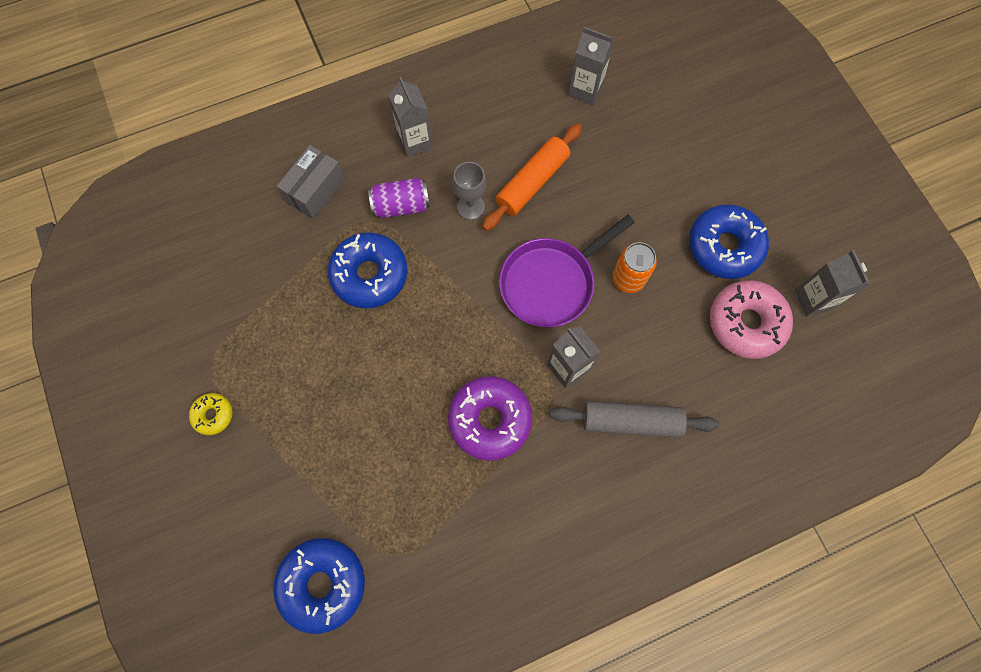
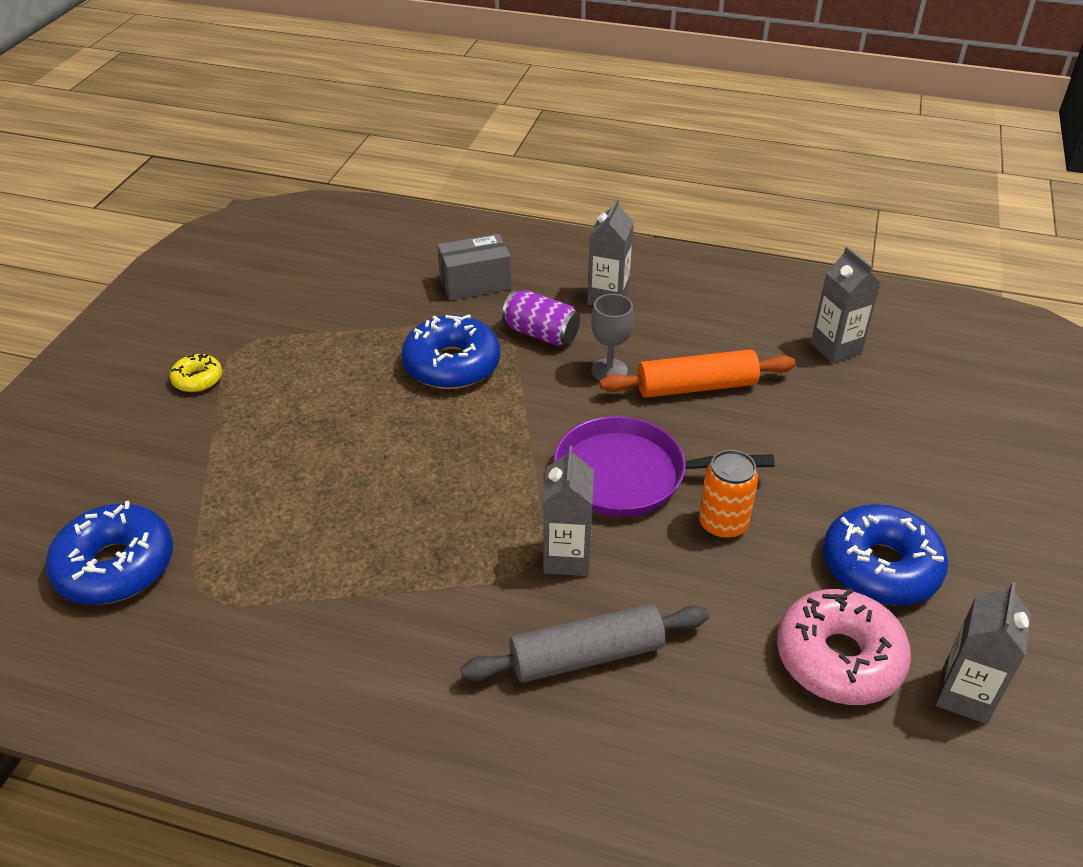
camera: 40 degrees right, 30 degrees down
(490, 420) = (432, 547): purple donut -> none
(630, 421) = (586, 655): grey rolling pin -> grey rolling pin turned 60 degrees counterclockwise

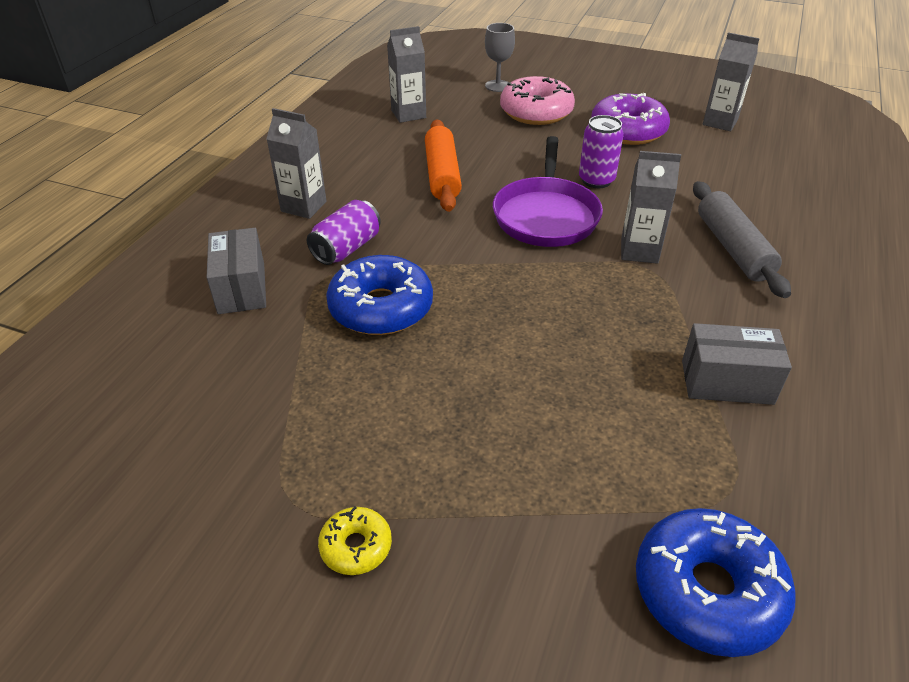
camera: 85 degrees left, 0 degrees up
(341, 612) = (726, 382): none -> grey box
(609, 370) = (412, 214): grey goblet -> grey goblet (497, 86)
(723, 524) = (596, 180): orange can -> purple can
(839, 658) = (705, 154): pink donut -> pink donut (536, 112)
(880, 567) = (628, 131): blue donut -> purple donut

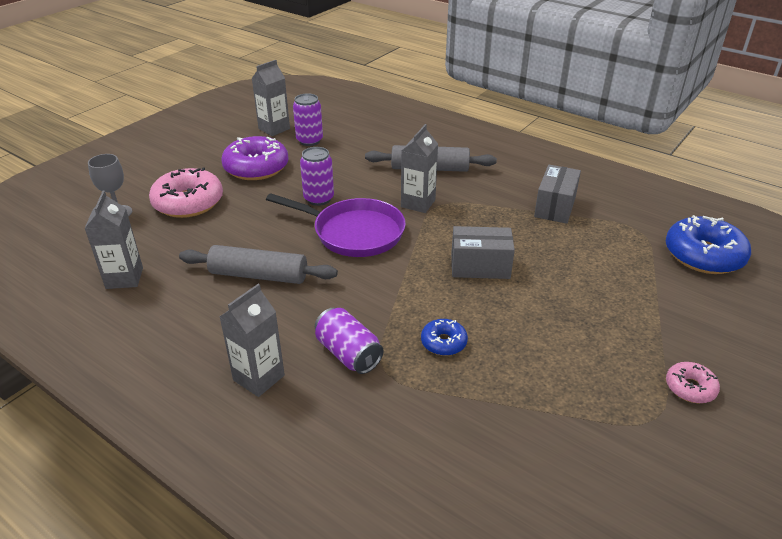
camera: 75 degrees left, 5 degrees down
(241, 288) = (383, 438): grey box -> grey box (480, 267)
(356, 546) = (690, 388): yellow donut -> pink donut
(381, 308) = (443, 342): blue donut -> blue donut, size x0.51
(442, 175) = (259, 275): orange rolling pin -> grey rolling pin
(716, 149) = (309, 141): none -> purple can

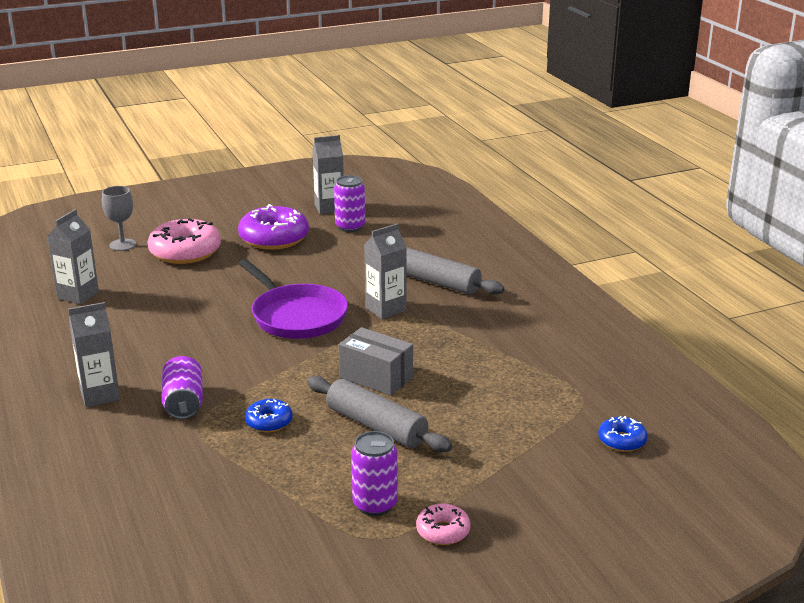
camera: 30 degrees right, 10 degrees down
(259, 275) = (179, 325): grey rolling pin -> grey rolling pin (376, 426)
(319, 199) = (298, 280): purple can -> purple can (375, 504)
(555, 207) = (520, 351): grey box -> none
(703, 255) = (622, 441): blue donut -> blue donut, size x0.51

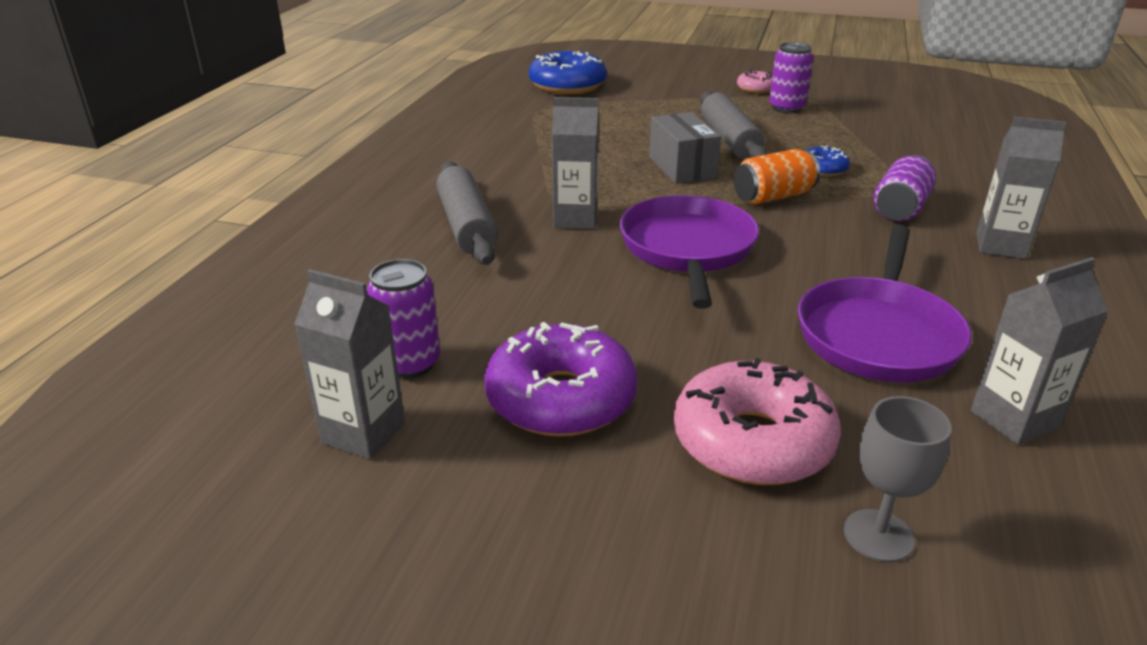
camera: 140 degrees left, 5 degrees up
(155, 309) = (878, 334): none -> purple pan
(283, 376) = (773, 197): none -> orange can
(622, 441) = (567, 85): blue donut -> blue donut, size x1.97

